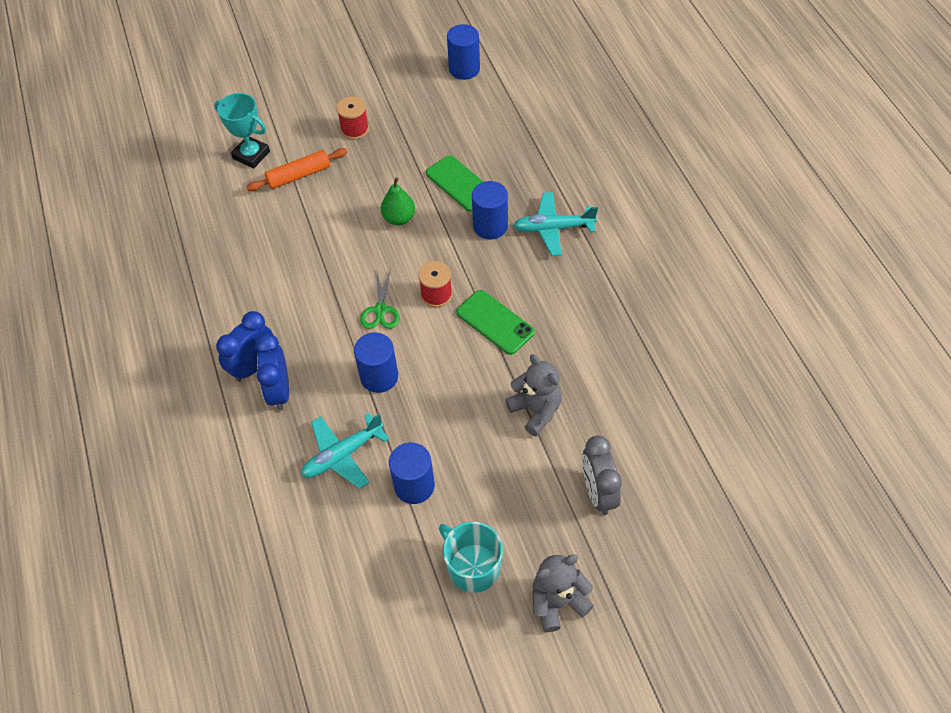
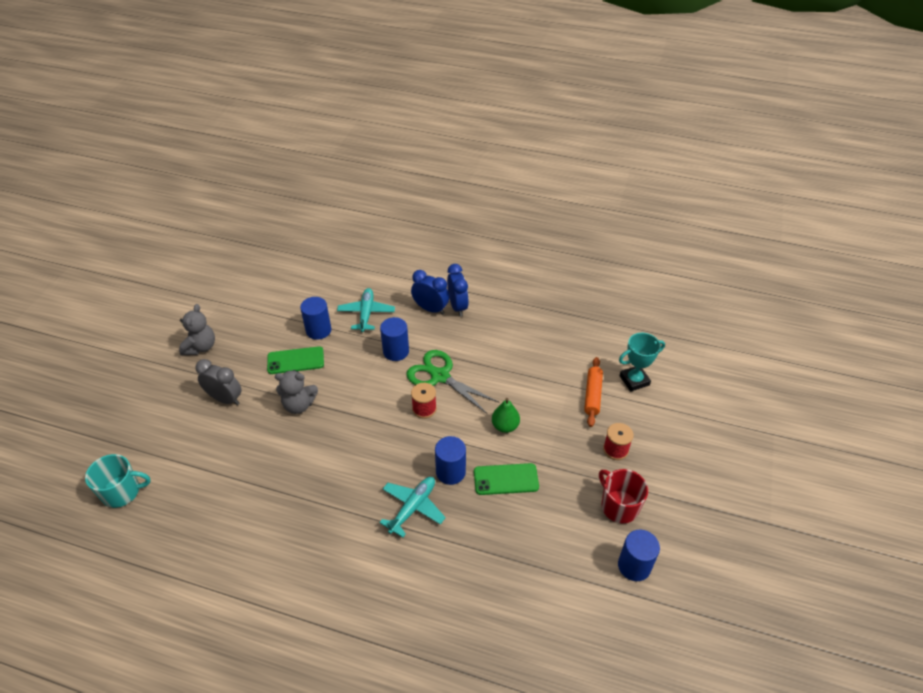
camera: 125 degrees right, 10 degrees down
(380, 310) = (440, 376): green scissors -> green scissors, size x1.76
(416, 101) = (618, 506): none -> red mug
(472, 567) = (254, 327): turquoise mug -> turquoise mug (122, 492)
(495, 322) = (374, 424): green phone -> green phone (295, 360)

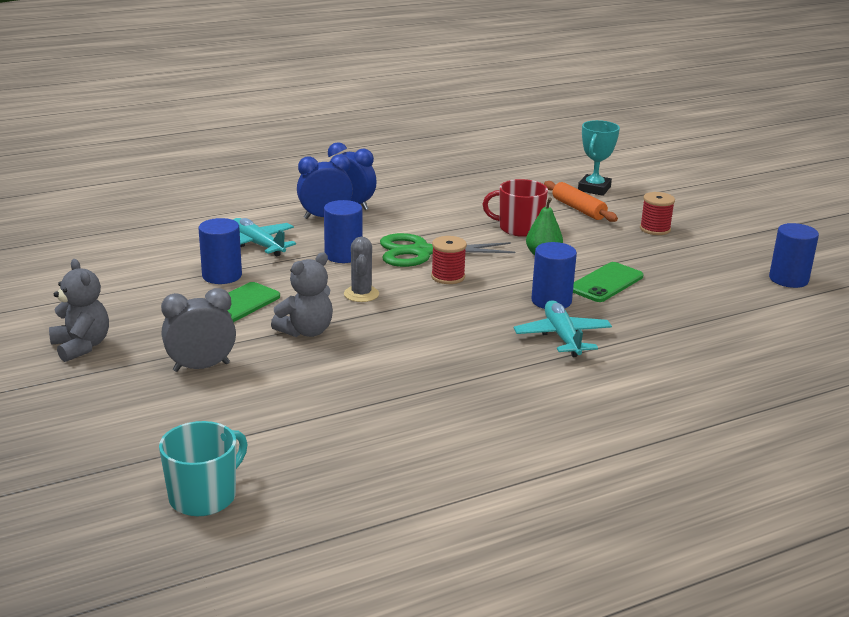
camera: 45 degrees left, 20 degrees down
(361, 392) = (361, 294): none -> grey cactus
(618, 506) = (717, 256): red mug -> red mug (519, 228)

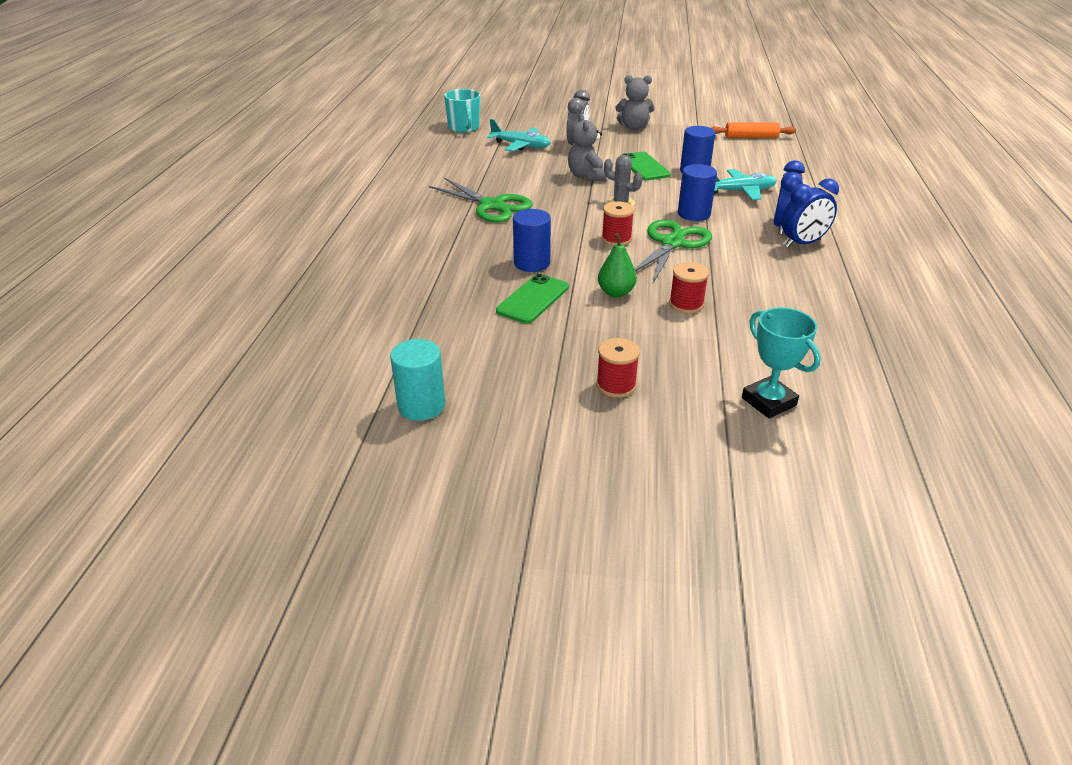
camera: 125 degrees right, 10 degrees up
(462, 363) = (491, 206): none -> green scissors
(519, 228) = (686, 304): red mug -> red spool
(562, 337) = (478, 246): turquoise plane -> turquoise plane (521, 145)
(578, 209) = (711, 360): orange rolling pin -> orange rolling pin (751, 137)
(606, 283) = (533, 299): green phone -> green phone turned 45 degrees clockwise
(788, 279) = (421, 406): blue cylinder -> turquoise cylinder

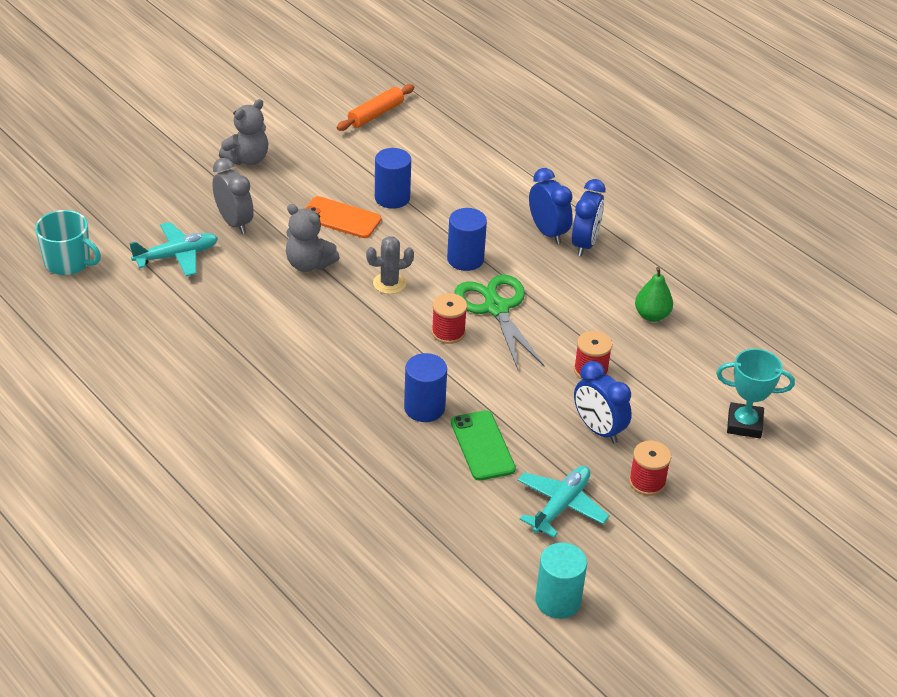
camera: 50 degrees left, 5 degrees up
(491, 206) = (284, 361): green scissors -> none
(616, 292) = (530, 394): green pear -> green pear (652, 315)
(632, 336) = (598, 429): none -> blue clock
(644, 167) = (341, 218): green phone -> orange phone
(740, 191) = (463, 204): turquoise plane -> turquoise plane (561, 506)

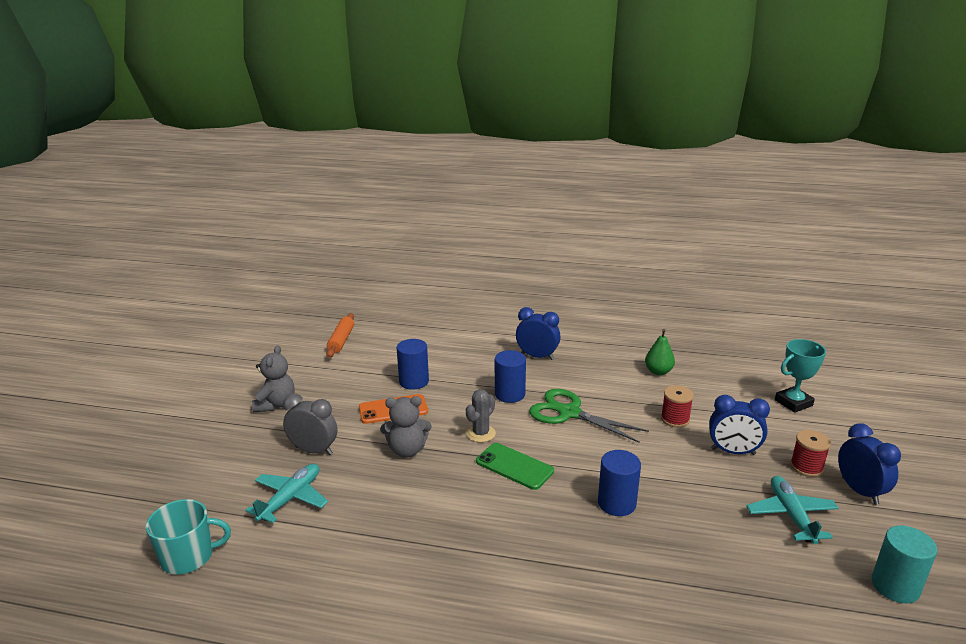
camera: 35 degrees left, 15 degrees down
(448, 332) = (561, 444): red spool -> none
(482, 446) = (688, 505): green phone -> green phone (514, 466)
(585, 244) = (566, 353): blue clock -> blue clock (859, 491)

